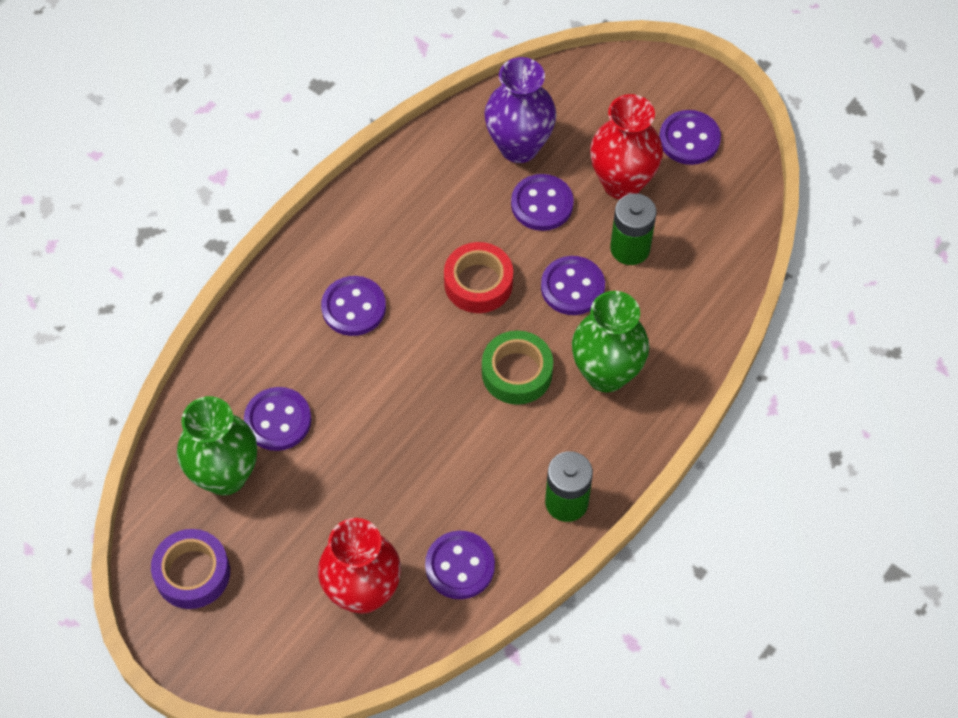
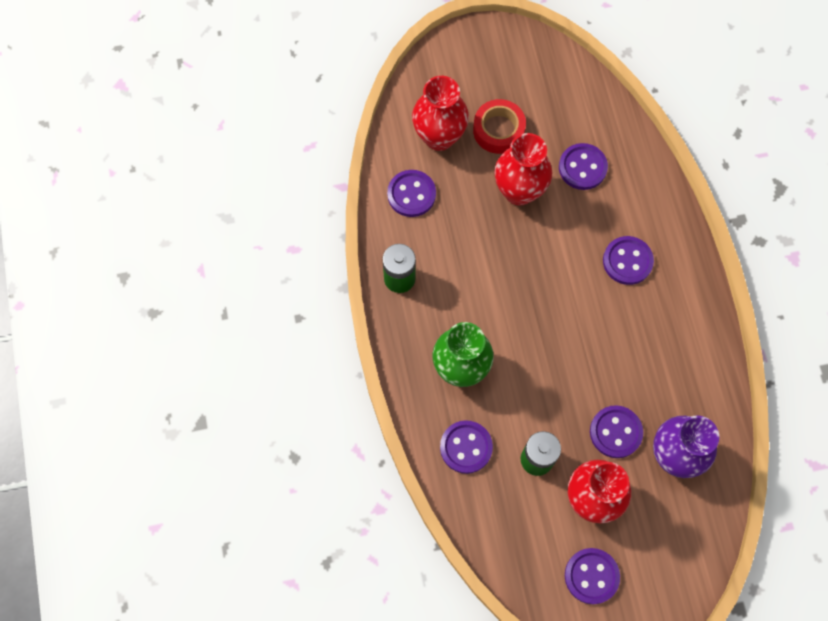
camera: 130 degrees right, 10 degrees up
(192, 573) = (523, 65): purple tape -> none
(225, 475) = (569, 118): green vase -> none
(360, 461) = (519, 191): none -> red vase
(478, 283) = (586, 345): red tape -> red tape (498, 130)
(517, 372) = (505, 318): green tape -> none
(572, 287) = (537, 399): purple button -> purple button (466, 447)

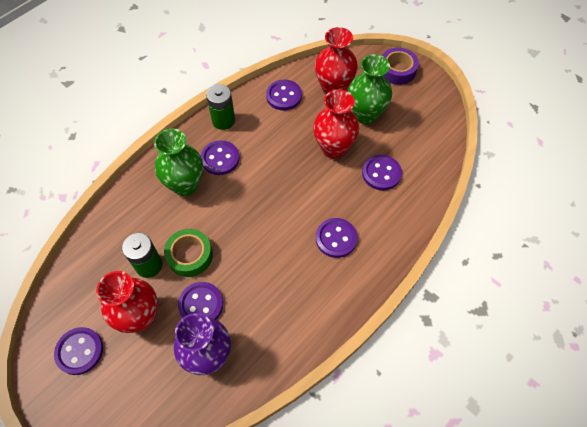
camera: 55 degrees right, 10 degrees down
(462, 56) = (397, 70): none -> purple tape
(466, 447) = (131, 219): purple button -> purple button (220, 159)
(498, 130) = (365, 115): red tape -> green vase
(552, 412) = (190, 255): none -> green tape

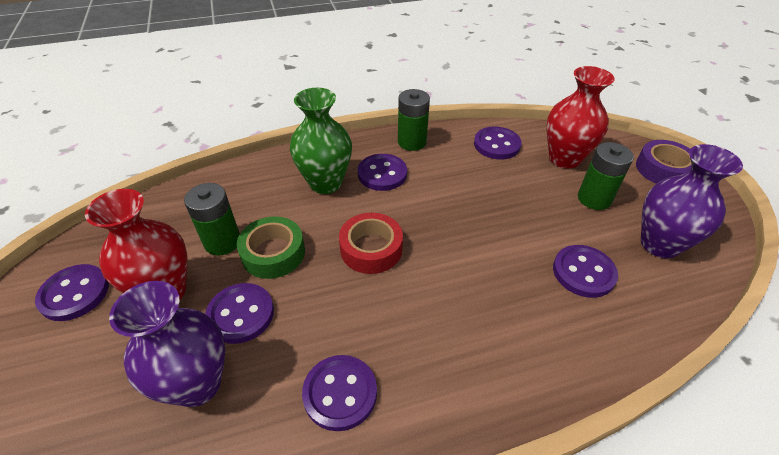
camera: 30 degrees right, 15 degrees down
(250, 220) = (371, 249): none -> red tape
(333, 148) = (529, 217): red vase -> none
(336, 238) = (470, 323): purple button -> purple button (340, 393)
(365, 115) = (594, 199): green vase -> green battery
(414, 132) = (659, 244): none -> purple vase

